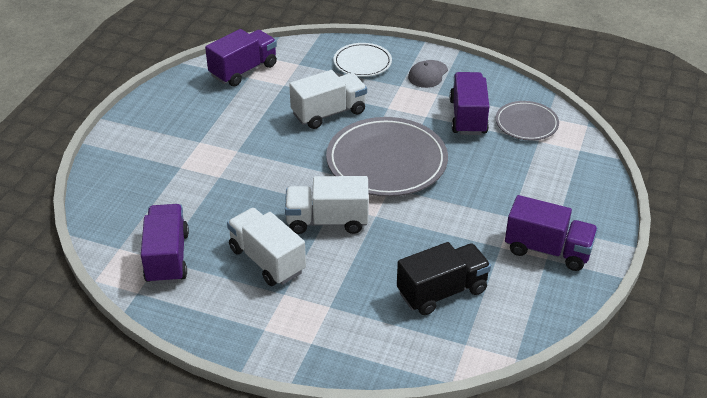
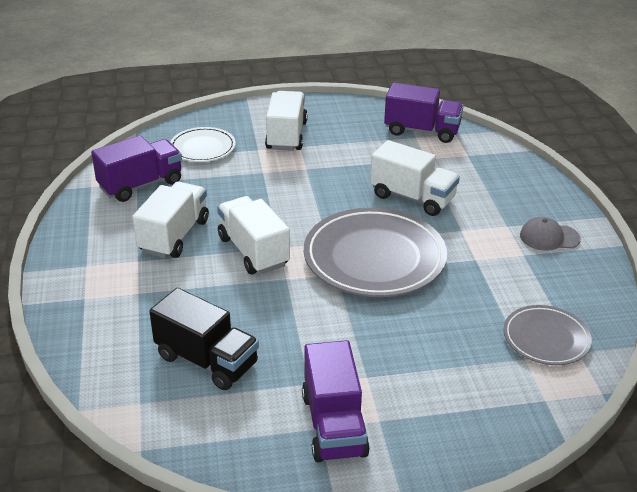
camera: 60 degrees right, 5 degrees down
(175, 143) = (286, 136): none -> white truck
(362, 63) = (516, 190): white plate -> white plate (203, 148)
(468, 117) = (507, 289): purple truck -> none

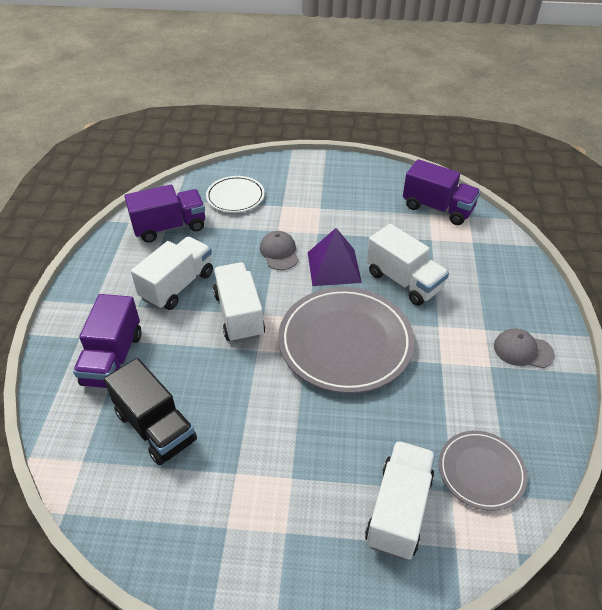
camera: 15 degrees right, 10 degrees up
(273, 191) = (279, 252): none -> grey cap
(286, 136) = (312, 195): white truck -> white truck (398, 509)
(334, 424) = (242, 527): purple truck -> purple truck (113, 359)
(335, 196) = (333, 267): none -> purple pyramid

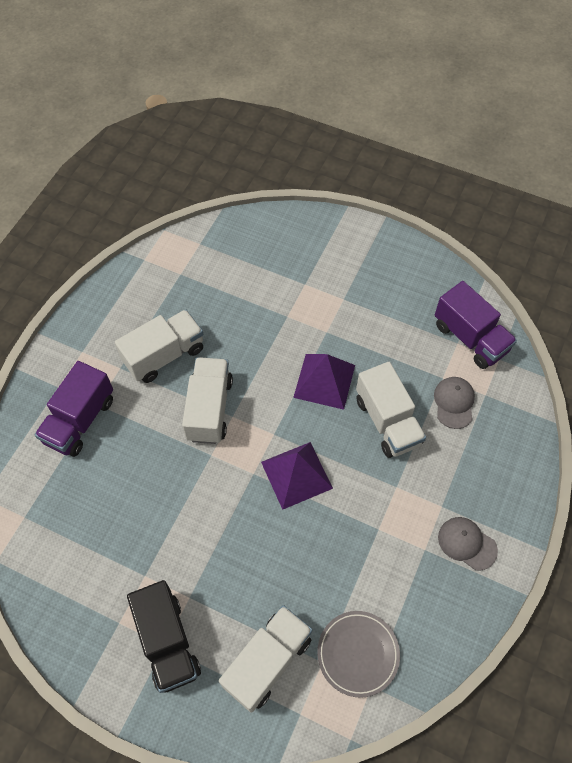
camera: 20 degrees right, 15 degrees up
(156, 427) = (93, 505): black truck -> black truck (167, 642)
(170, 227) = (181, 278): purple truck -> none
(235, 197) = (261, 257): white plate -> none
(279, 252) = (277, 345): grey cap -> grey cap (454, 403)
(345, 342) = (296, 475): grey plate -> purple pyramid

